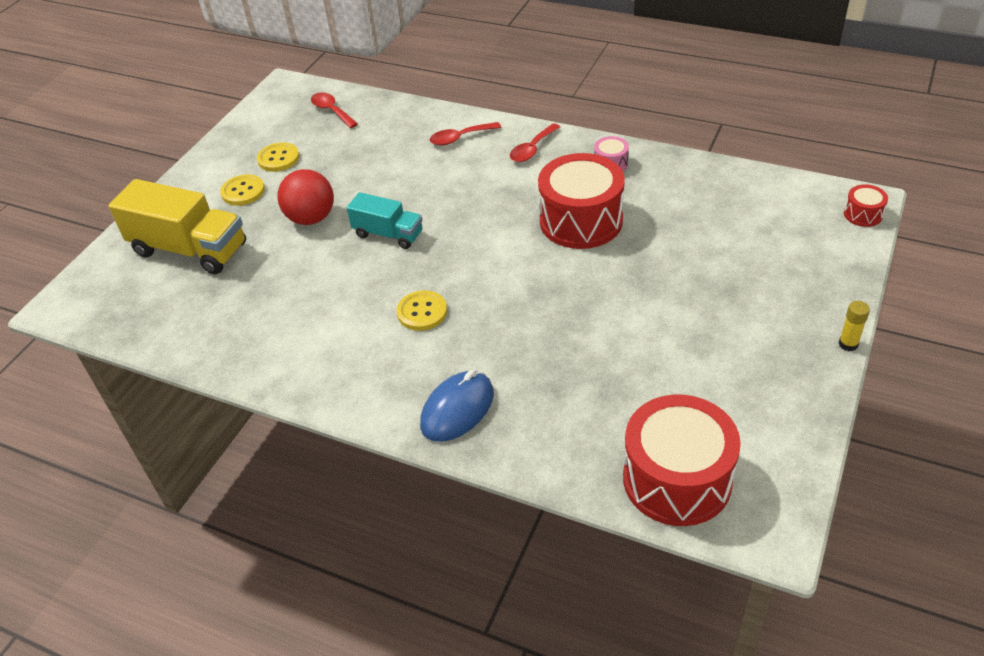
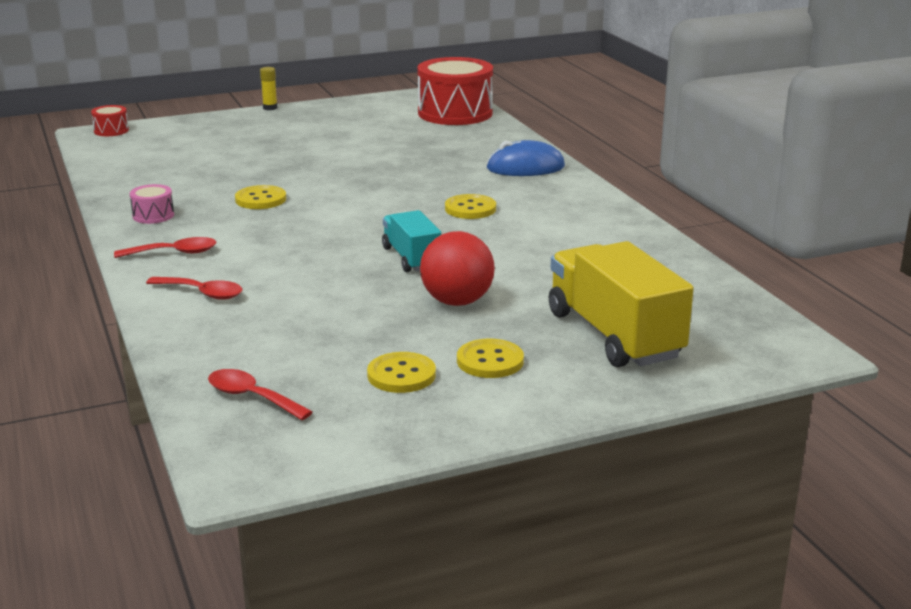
camera: 140 degrees left, 20 degrees down
(331, 111) = (251, 397): red spoon -> red spoon turned 120 degrees clockwise
(581, 221) = (260, 199): red drum -> yellow button

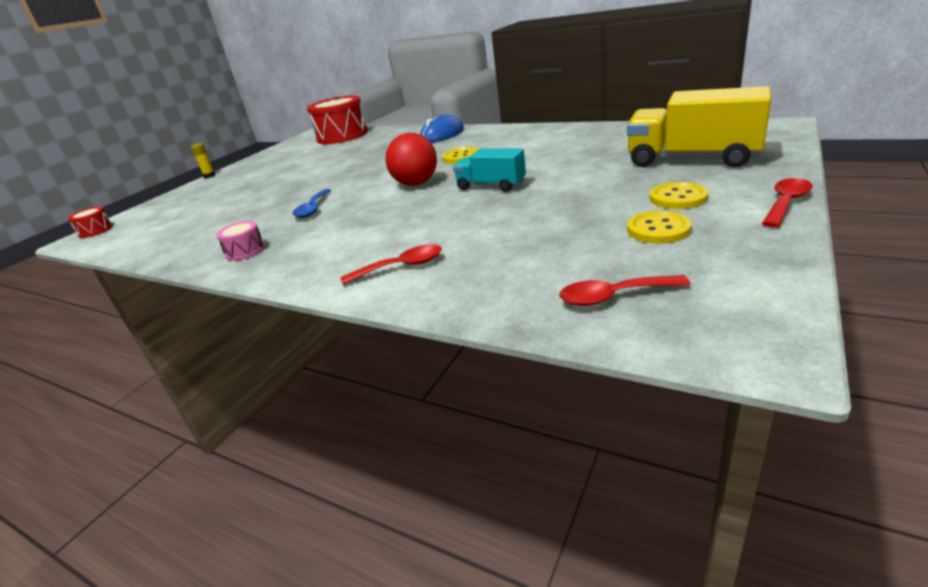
camera: 35 degrees left, 5 degrees up
(174, 253) = (317, 259): red spoon -> red spoon (786, 203)
(260, 199) = (313, 209): yellow button -> blue spoon
(457, 301) = (575, 187): red ball -> red ball (416, 183)

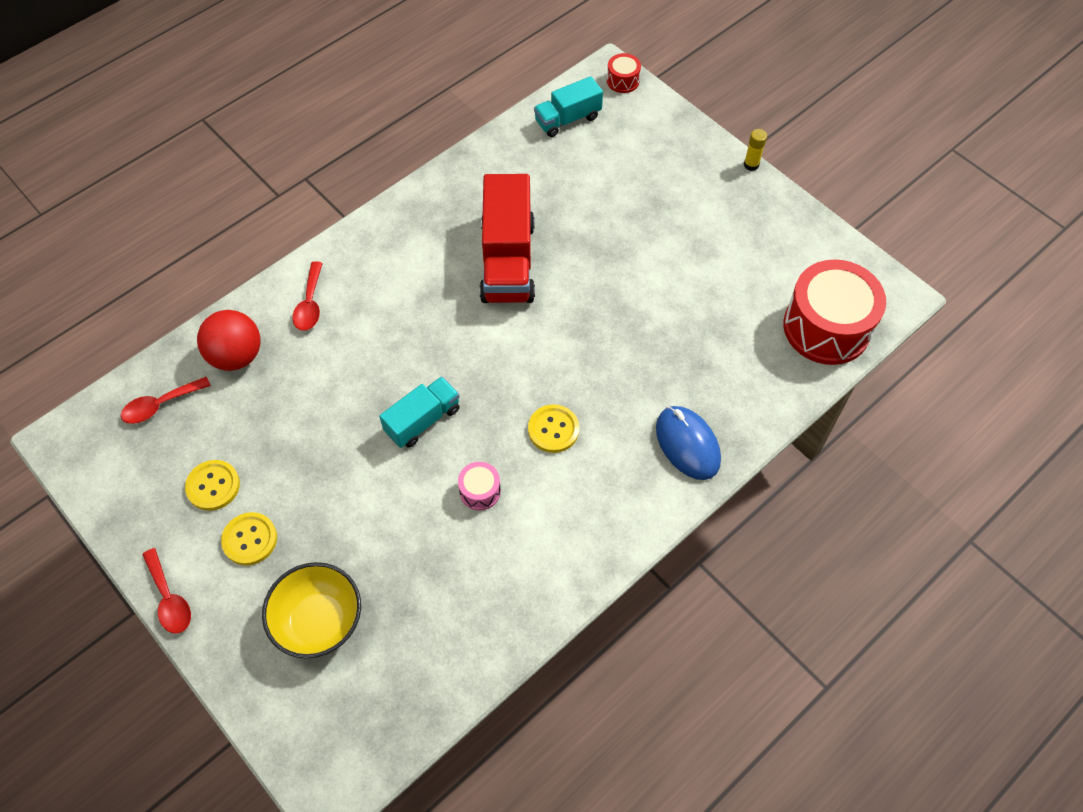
camera: 105 degrees right, 30 degrees up
(138, 236) = (567, 119): none -> turquoise truck
(245, 251) = (443, 204): pink drum -> pink drum (480, 491)
(313, 209) = (508, 261): blue spoon -> red truck
(416, 183) = (498, 360): red ball -> red ball (236, 356)
(613, 296) = (160, 405): red spoon -> red spoon turned 135 degrees counterclockwise
(692, 159) = (319, 621): yellow truck -> yellow bowl

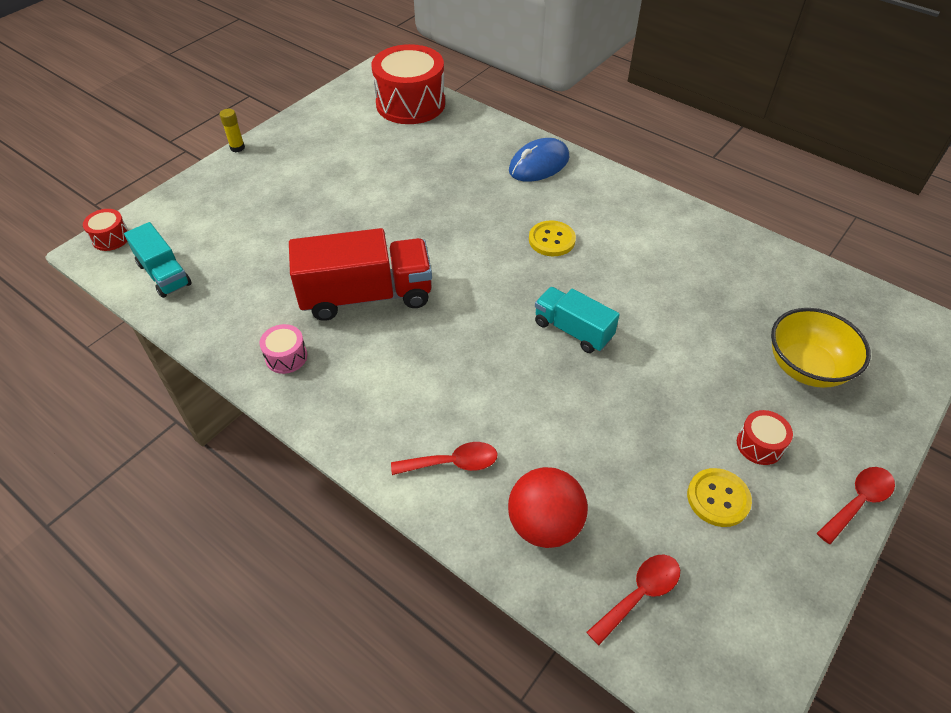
camera: 100 degrees left, 10 degrees down
(160, 405) = (639, 594): red spoon -> red spoon turned 90 degrees counterclockwise
(250, 539) = (759, 445): yellow button -> red drum
(480, 491) = (630, 278): pink drum -> pink drum (286, 357)

